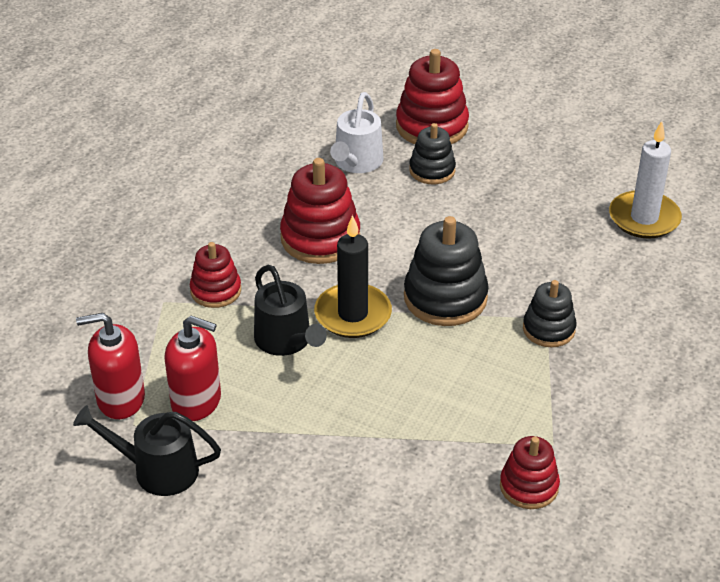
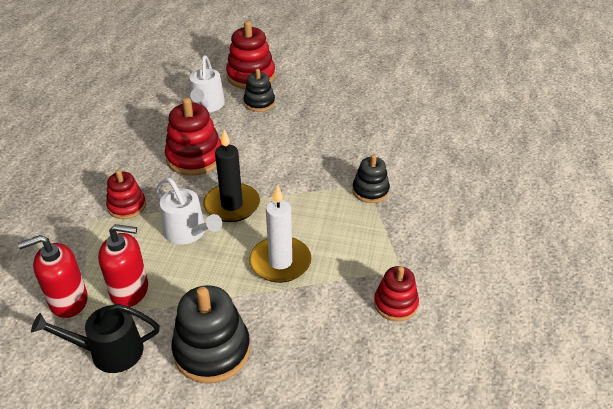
camera: 15 degrees left, 0 degrees up
(286, 341) = (188, 232): black watering can -> white watering can
(445, 298) = (293, 182): black stacking toy -> black stacking toy (212, 350)
(644, 218) = (405, 111): white candle -> white candle (280, 262)

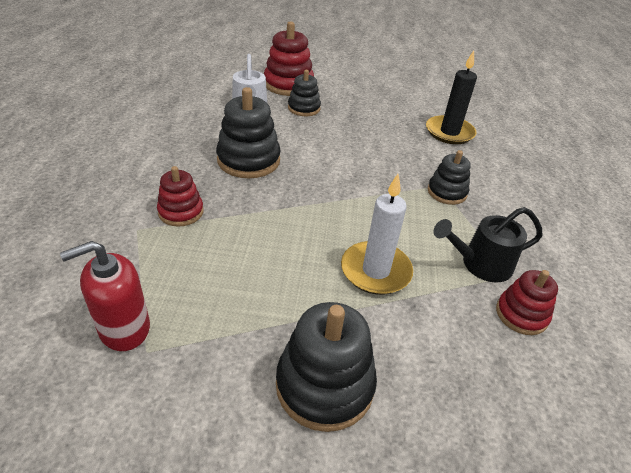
camera: 10 degrees left, 0 degrees up
(109, 352) = (190, 395): black watering can -> black watering can (481, 264)
(130, 290) = (202, 311): red soap dispenser -> none
(188, 232) = (260, 240): white watering can -> none
(195, 158) = (248, 160): red stacking toy -> black stacking toy
(232, 205) = (302, 209): black candle -> black candle (449, 132)

